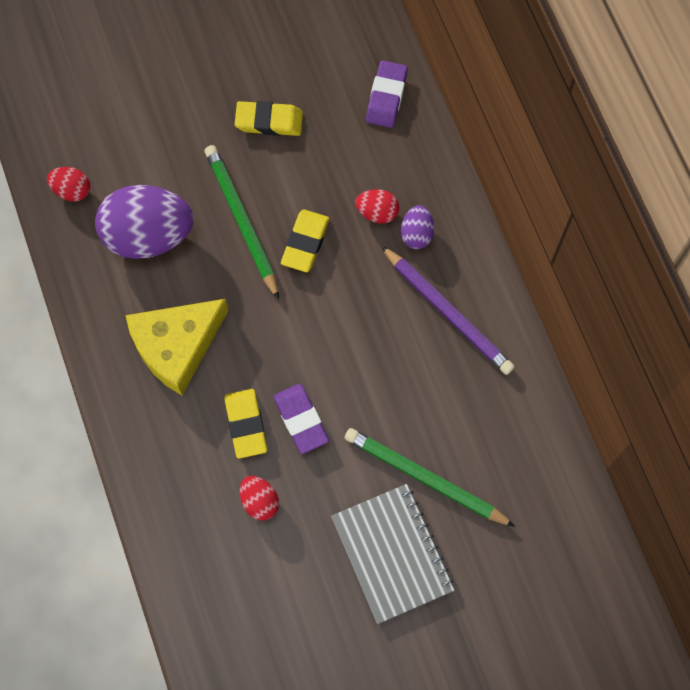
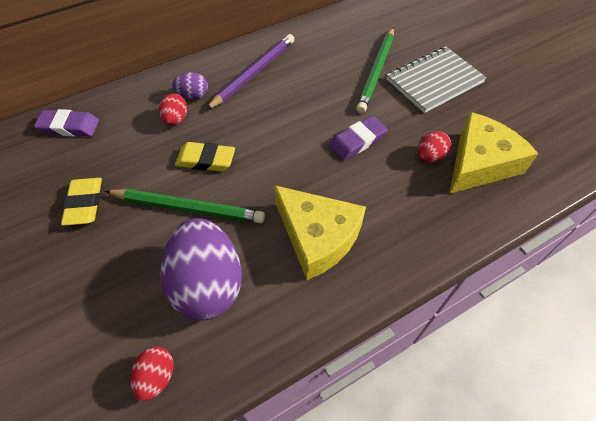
camera: 100 degrees left, 15 degrees down
(236, 559) = (480, 163): none -> yellow cheese
(242, 221) = (187, 208): green pencil -> green pencil turned 135 degrees counterclockwise
(246, 425) = (372, 175): yellow eraser -> none

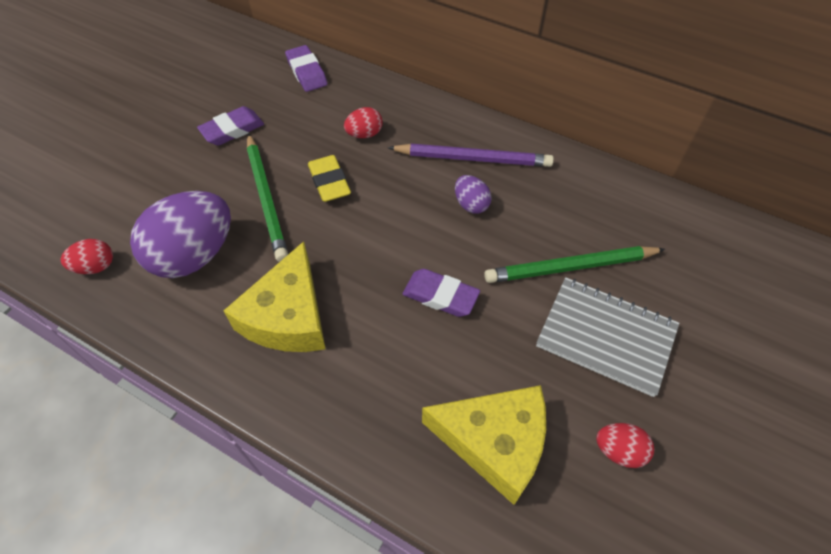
camera: 60 degrees right, 0 degrees up
(84, 204) = (232, 130): yellow eraser -> purple eraser
(193, 95) = (404, 129): purple egg -> purple egg (471, 204)
(430, 156) = (467, 380): red egg -> red egg (619, 451)

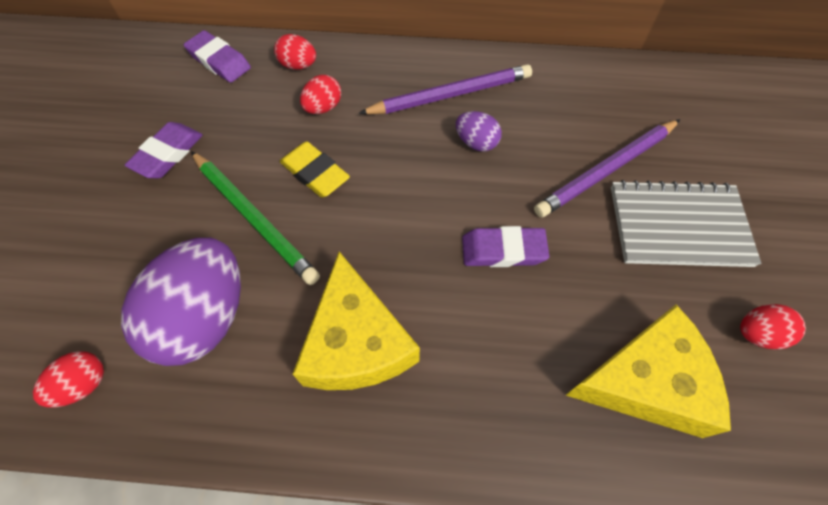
camera: 25 degrees left, 5 degrees up
(364, 95) = (298, 65): none -> red egg
(570, 267) = (606, 170): green pencil -> purple pencil

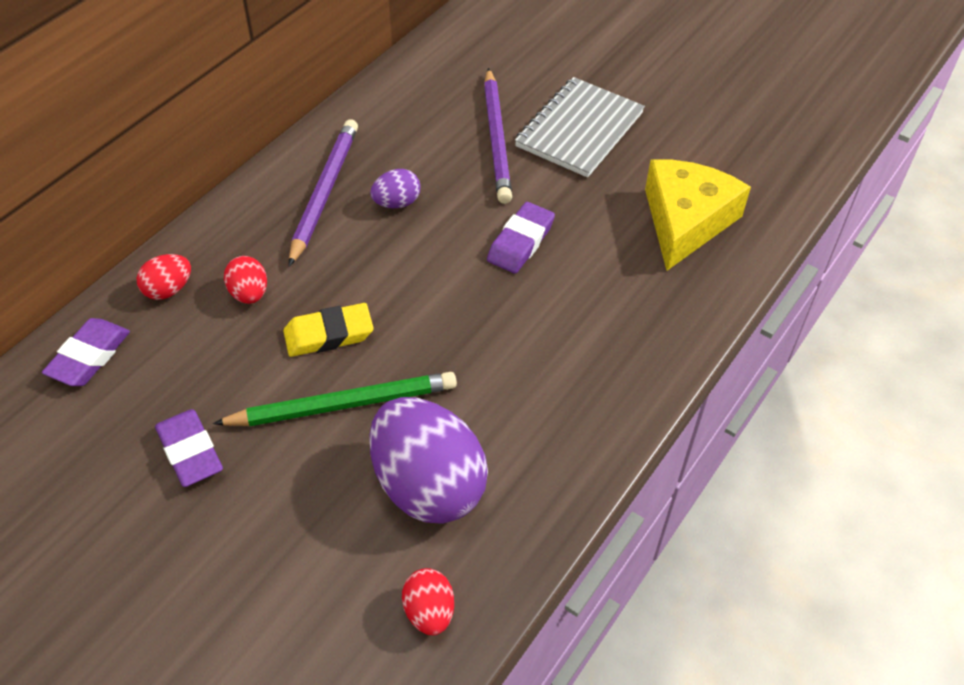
camera: 60 degrees left, 10 degrees down
(219, 61) = (89, 356): purple eraser -> purple eraser turned 45 degrees counterclockwise
(356, 342) = (534, 380): yellow cheese -> none
(758, 334) = (691, 143): red egg -> none

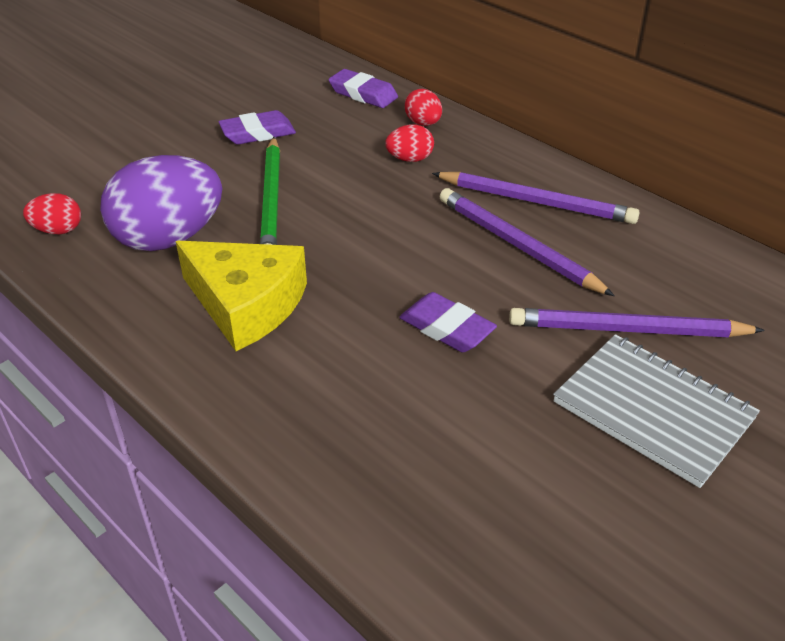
camera: 100 degrees right, 10 degrees down
(329, 334) = (351, 197): yellow eraser -> none
(396, 203) = (518, 245): purple egg -> purple pencil
(686, 221) = (463, 492): yellow cheese -> yellow cheese (246, 304)

